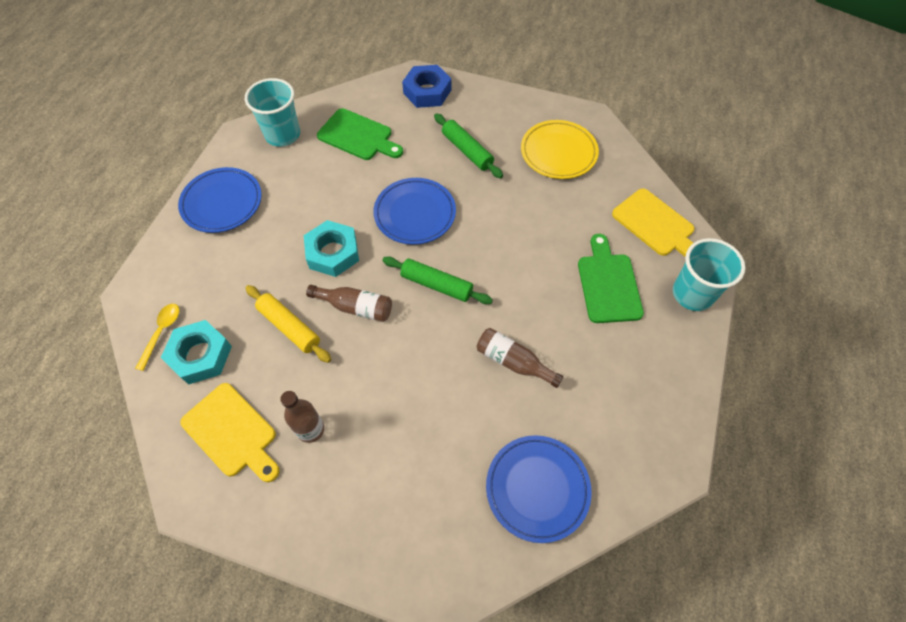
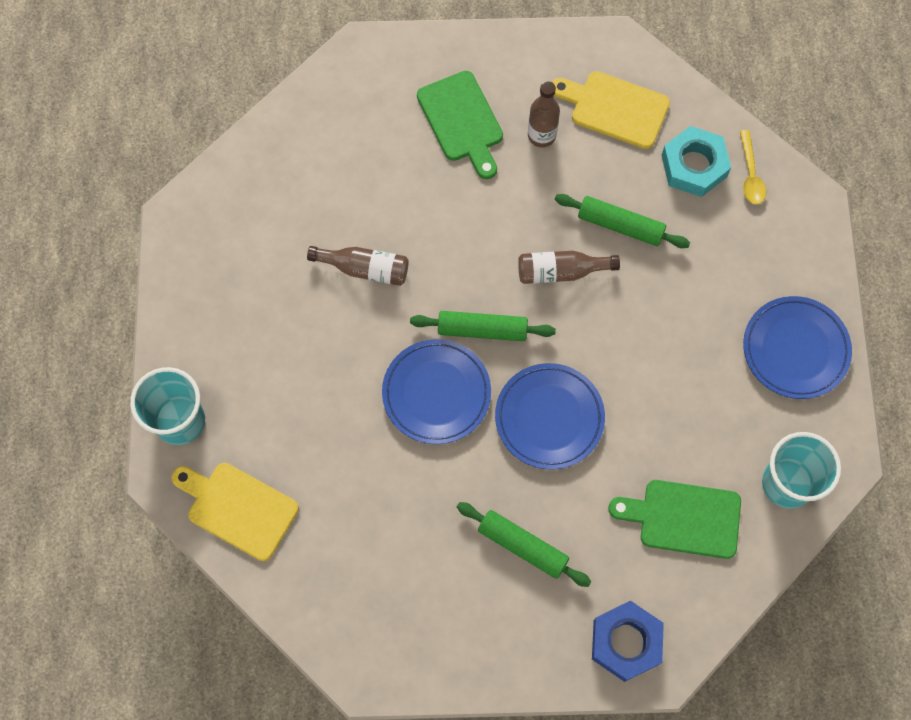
camera: 160 degrees right, 10 degrees up
(289, 327) = (620, 225): yellow rolling pin -> green rolling pin
(333, 253) = (621, 329): turquoise nut -> none
(537, 488) = (305, 156): blue plate -> blue plate (436, 393)
(558, 152) = (395, 589): yellow plate -> none
(608, 284) = (282, 399): green cutting board -> green cutting board (462, 121)

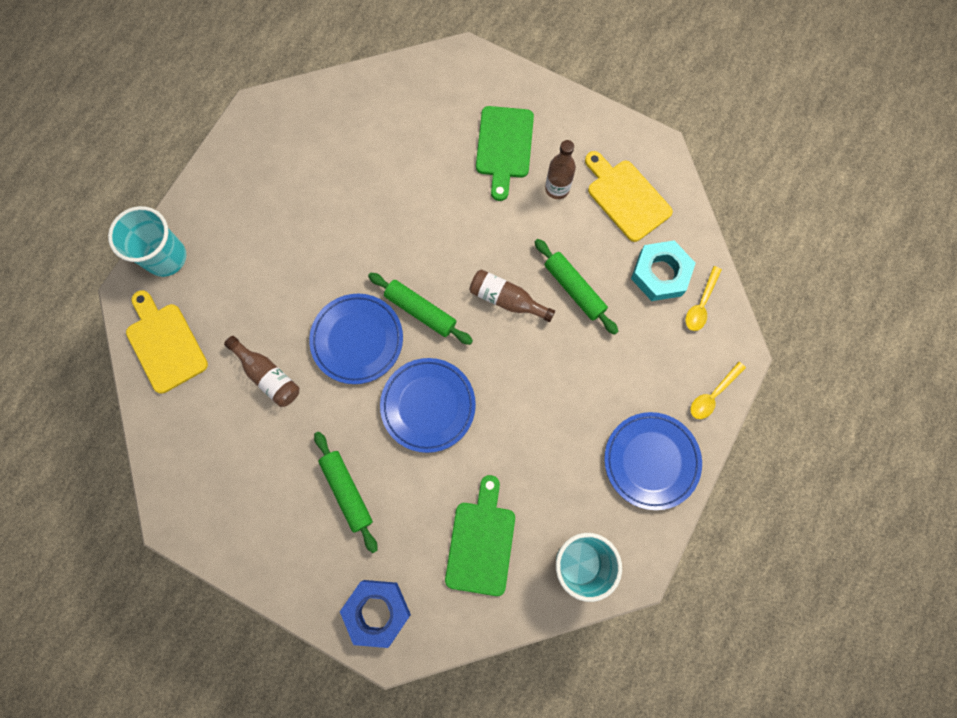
camera: 30 degrees right, 5 degrees up
(365, 269) = (364, 219): brown bottle -> brown bottle (268, 376)
(684, 518) = (481, 542): green cutting board -> green cutting board turned 60 degrees clockwise
(814, 255) = (712, 395): none -> yellow spoon

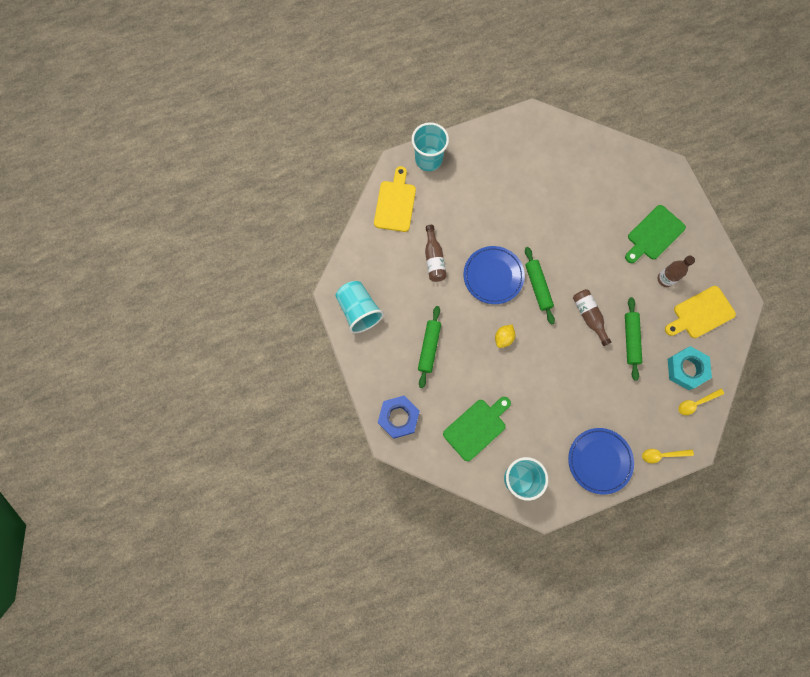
camera: 40 degrees right, 0 degrees up
(222, 517) = (359, 311): none -> turquoise cup
(428, 405) = (503, 338): blue plate -> yellow lemon
(626, 197) = (701, 313): yellow cutting board -> yellow cutting board turned 120 degrees counterclockwise

